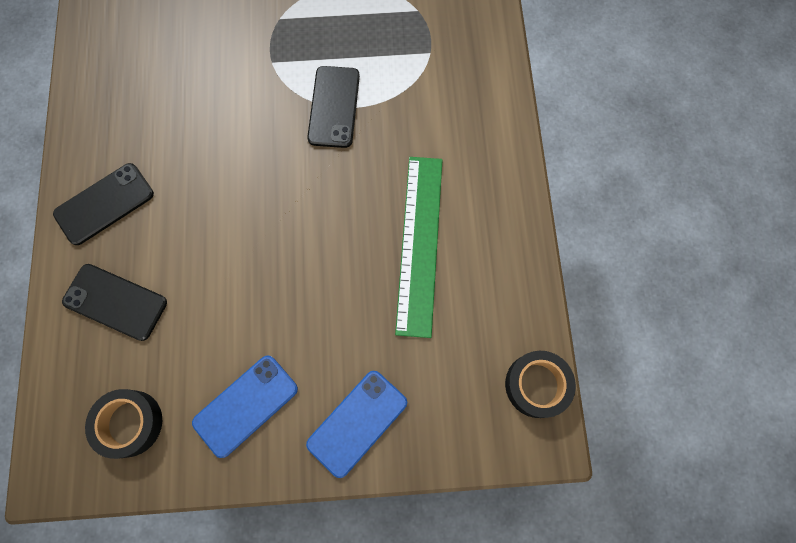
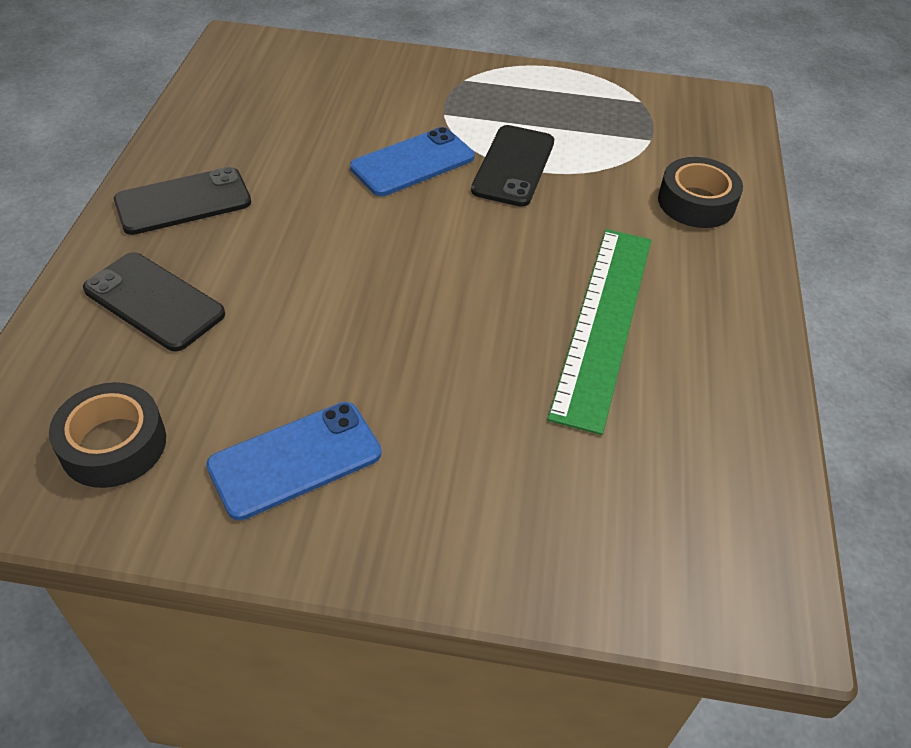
camera: 10 degrees right, 25 degrees down
(357, 423) = (463, 520): blue phone -> blue phone (413, 163)
(537, 385) = (767, 533): black tape -> black tape (696, 202)

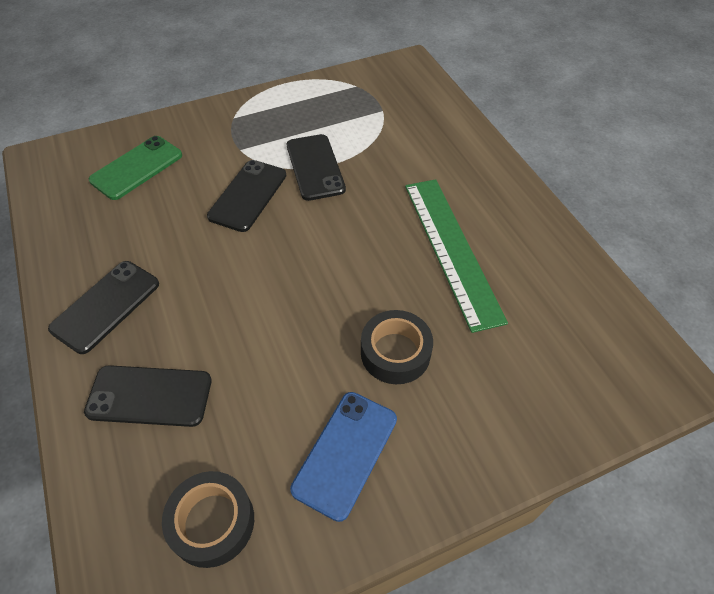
camera: 30 degrees left, 5 degrees up
(320, 88) = (137, 168): none -> green phone
(413, 163) = (248, 195): blue phone -> black phone
(696, 202) = (440, 141): black tape -> black tape (395, 352)

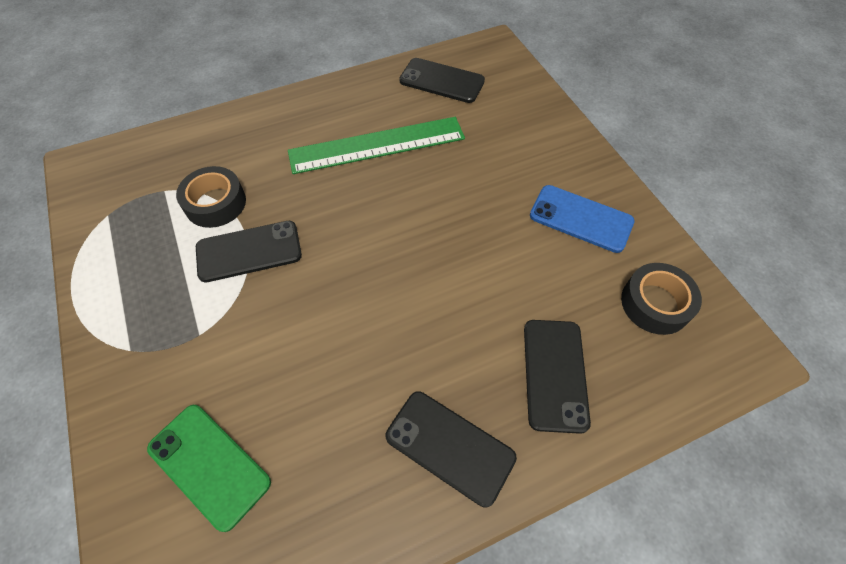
camera: 90 degrees left, 5 degrees up
(248, 195) = (285, 316): black phone -> black phone (442, 81)
(395, 352) = (487, 186): black tape -> black tape (215, 203)

